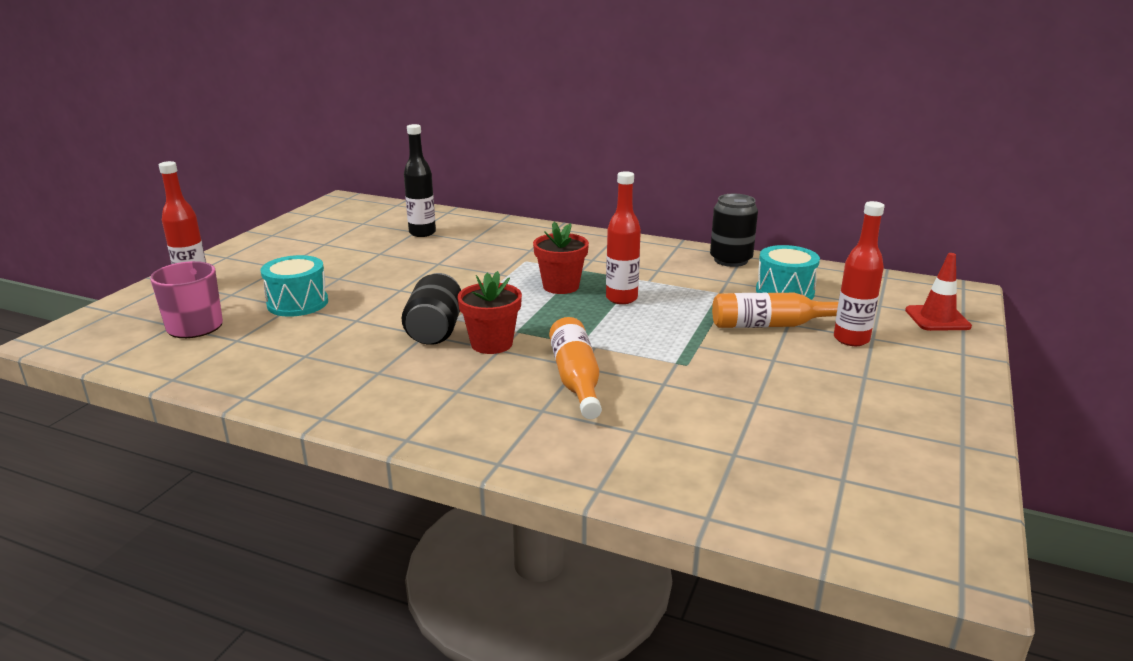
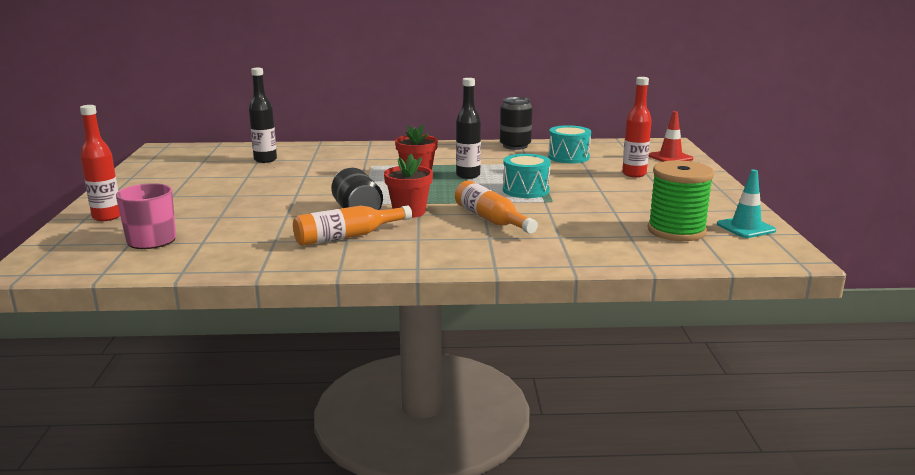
camera: 25 degrees left, 5 degrees down
(297, 303) = (222, 214): turquoise drum -> turquoise drum (525, 190)
(621, 298) = (468, 175): red bottle -> black bottle
(772, 325) = (580, 174): orange bottle -> orange bottle (347, 236)
(813, 462) = (676, 231): none -> green spool
(933, 484) = (746, 228): none -> turquoise traffic cone

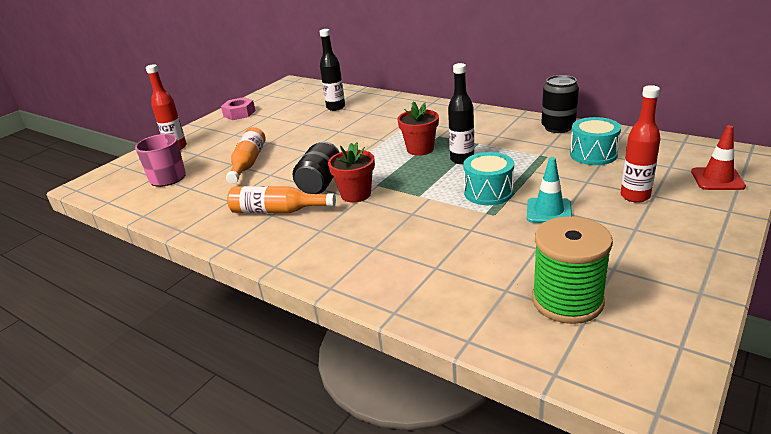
camera: 40 degrees right, 10 degrees up
(142, 179) = (239, 113): none -> pink nut
(491, 219) = (407, 224): orange bottle -> orange bottle (248, 163)
(746, 228) = (663, 325): turquoise traffic cone -> turquoise traffic cone (549, 211)

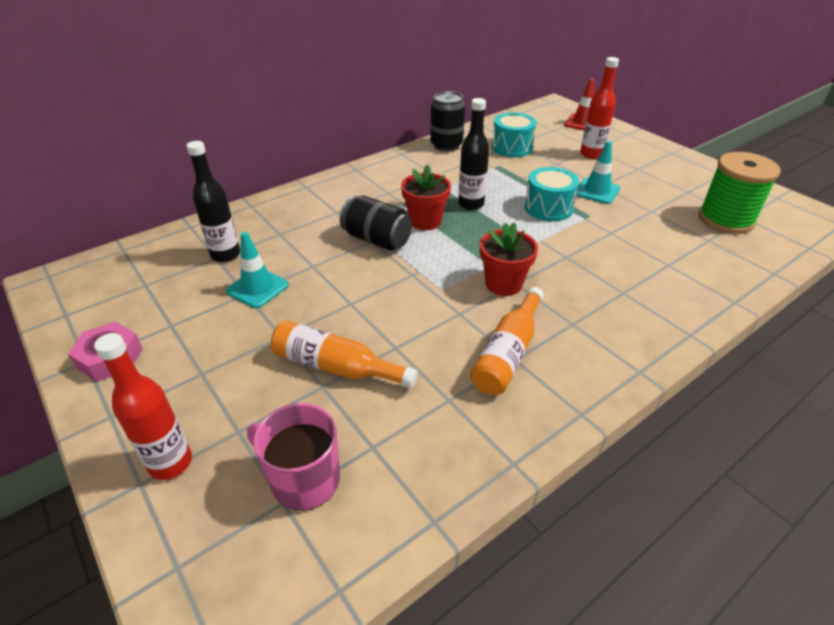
camera: 75 degrees left, 10 degrees up
(308, 124) = (257, 288): none -> turquoise traffic cone
(320, 183) = (456, 306): black can -> black can (377, 240)

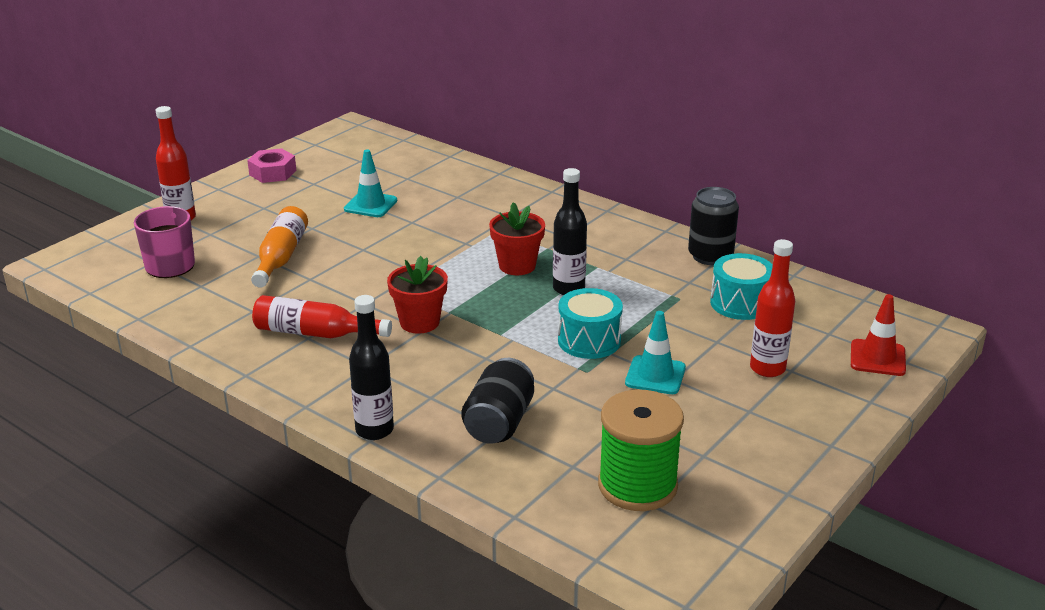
camera: 75 degrees right, 10 degrees down
(225, 255) = (413, 181): black bottle -> black bottle (374, 430)
(377, 240) = (469, 245): black can -> black can (499, 422)
(507, 353) = (315, 333): orange bottle -> red bottle

